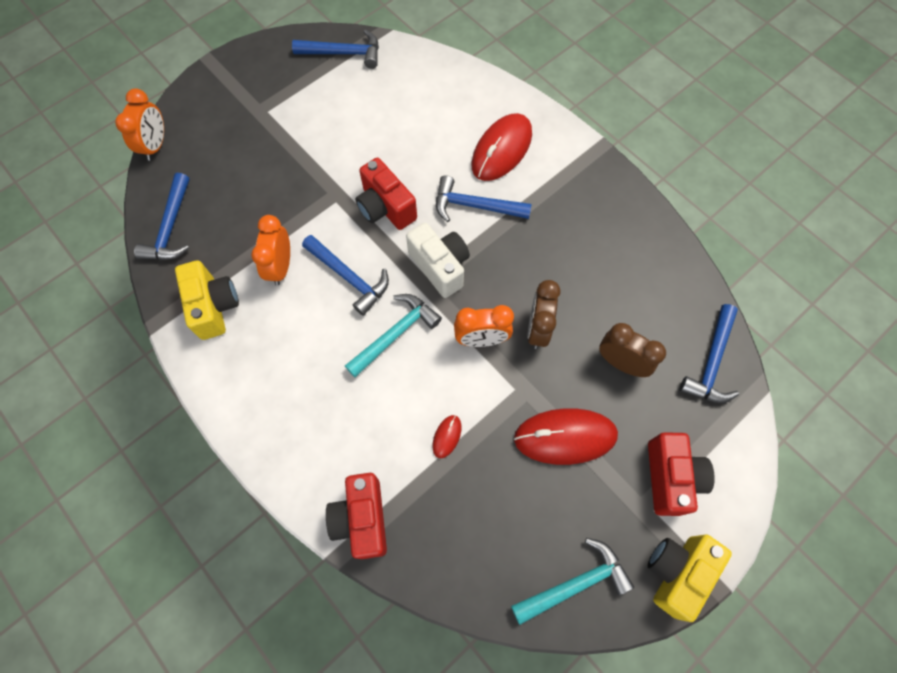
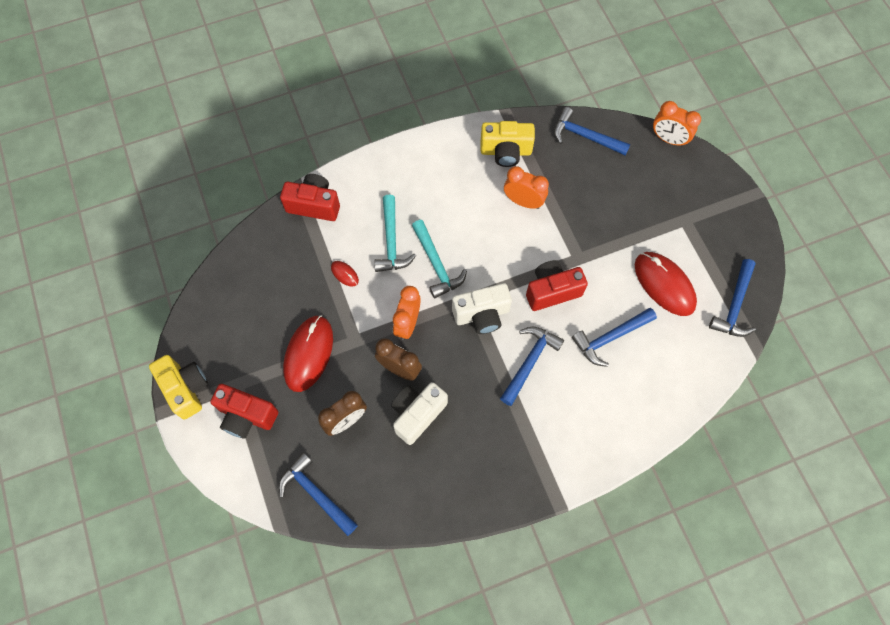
camera: 110 degrees right, 0 degrees up
(349, 277) = (496, 246): blue hammer -> blue hammer (610, 338)
(501, 150) = (581, 407): red mouse -> red mouse (664, 284)
(575, 584) = (212, 319): turquoise hammer -> turquoise hammer (391, 241)
(579, 293) = (417, 414): none -> white camera

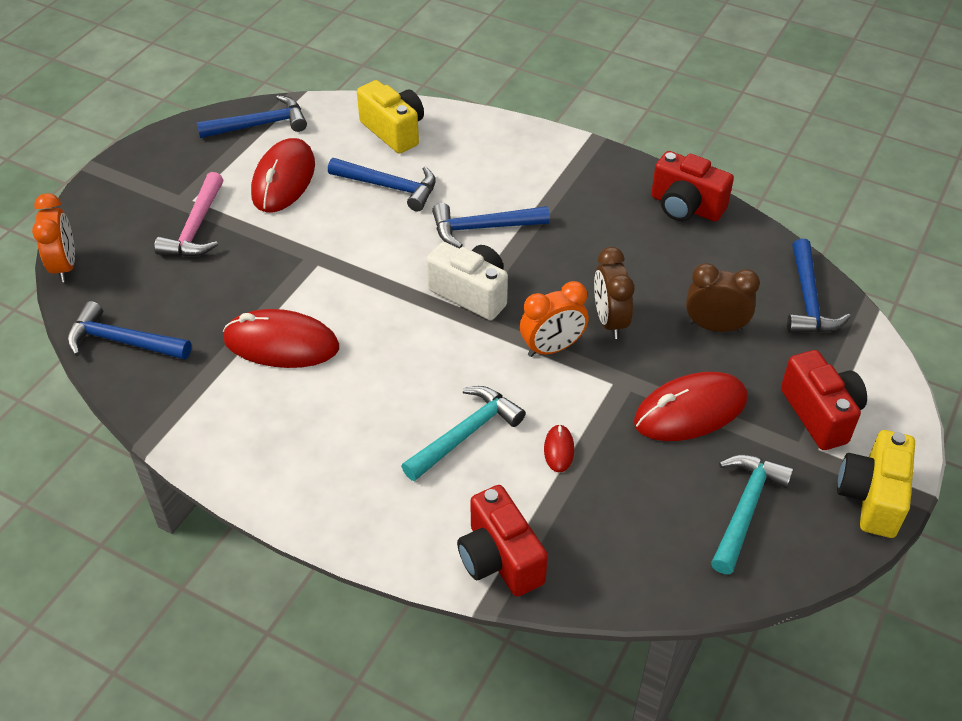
camera: 130 degrees left, 20 degrees down
(417, 414) = (638, 277): white camera -> none
(436, 264) = (451, 370): turquoise hammer -> turquoise hammer (745, 509)
(506, 152) = (216, 404): yellow camera -> yellow camera (394, 131)
(523, 202) = (281, 344): orange clock -> red mouse
(552, 291) = (380, 255): red camera -> red camera (685, 207)
(585, 136) = (122, 341): blue hammer -> blue hammer turned 120 degrees clockwise
(653, 215) = (196, 227): none -> pink hammer

